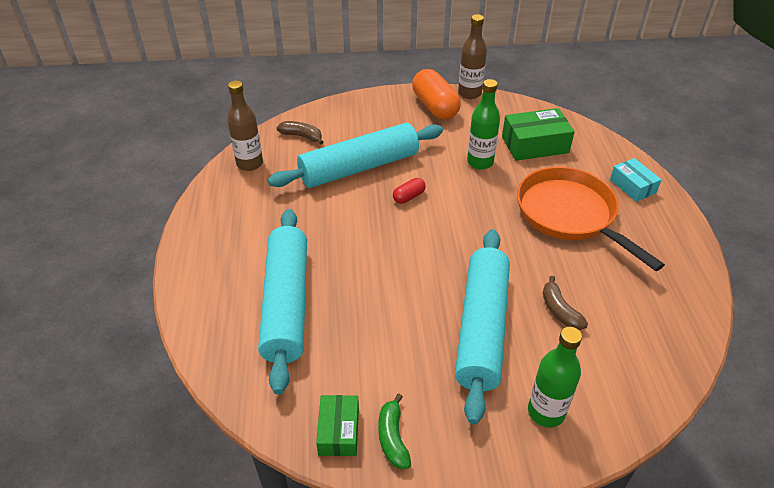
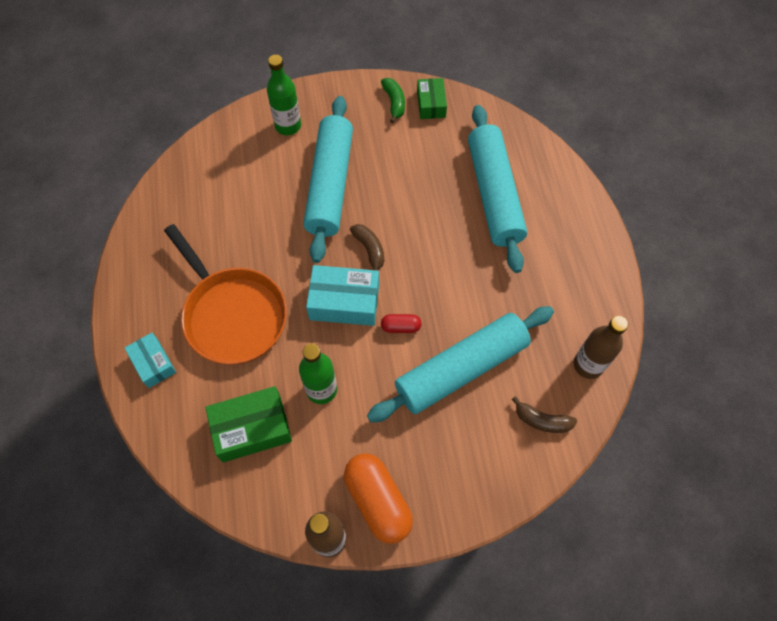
camera: 175 degrees right, 20 degrees up
(409, 197) = (400, 327): red capsule -> red capsule turned 45 degrees clockwise
(462, 218) = (344, 302): none -> turquoise box
(559, 310) = (263, 205): brown banana -> brown banana (370, 250)

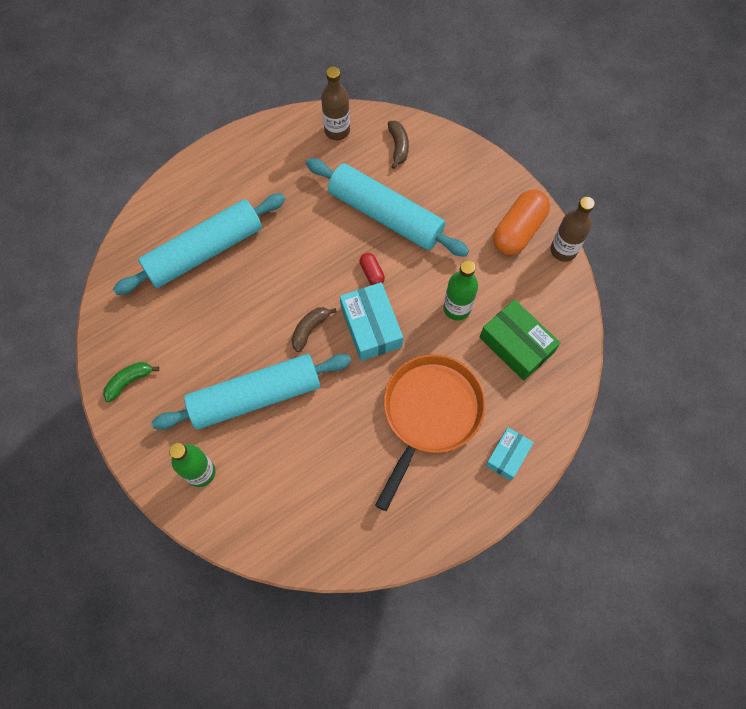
camera: 115 degrees left, 5 degrees up
(431, 104) = (117, 346): green box -> none

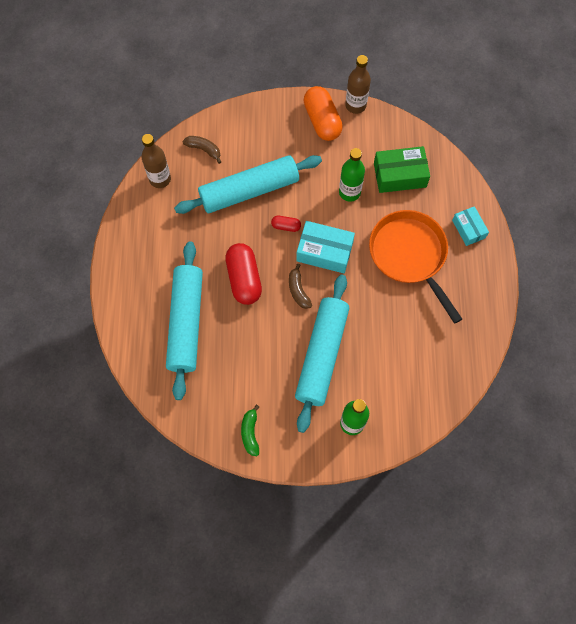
camera: 55 degrees left, 0 degrees up
(286, 272) = (244, 279): none -> red capsule

